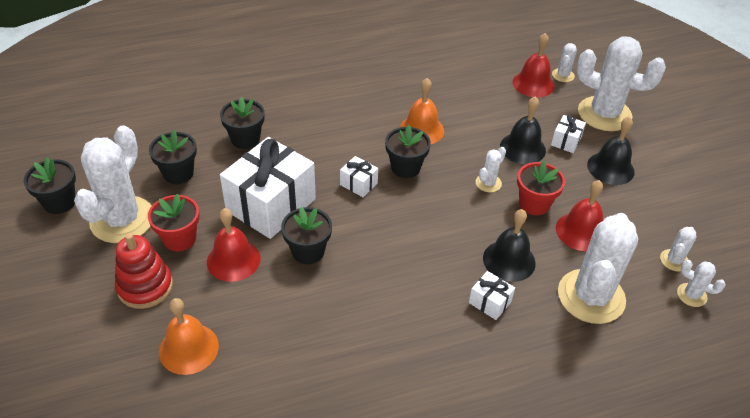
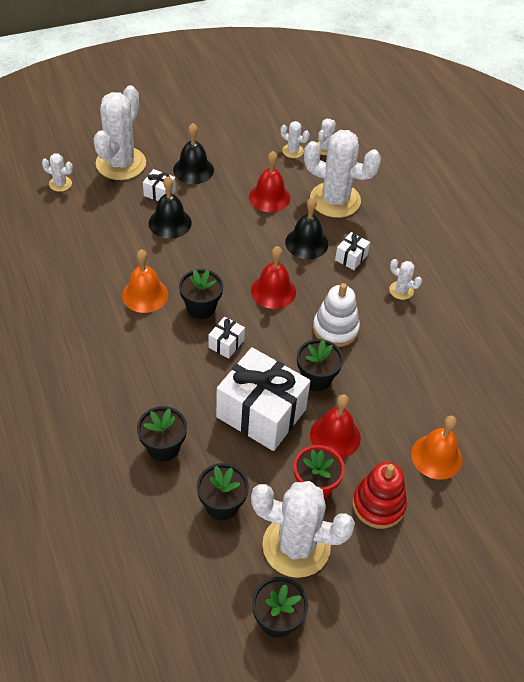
camera: 95 degrees left, 5 degrees up
(376, 275) = (335, 329): none -> white stacking toy
(488, 183) = (218, 249): white cactus -> white cactus (401, 290)
(533, 84) = (73, 206): red bell -> red bell (273, 291)
(534, 204) = (241, 222): red flower pot -> none

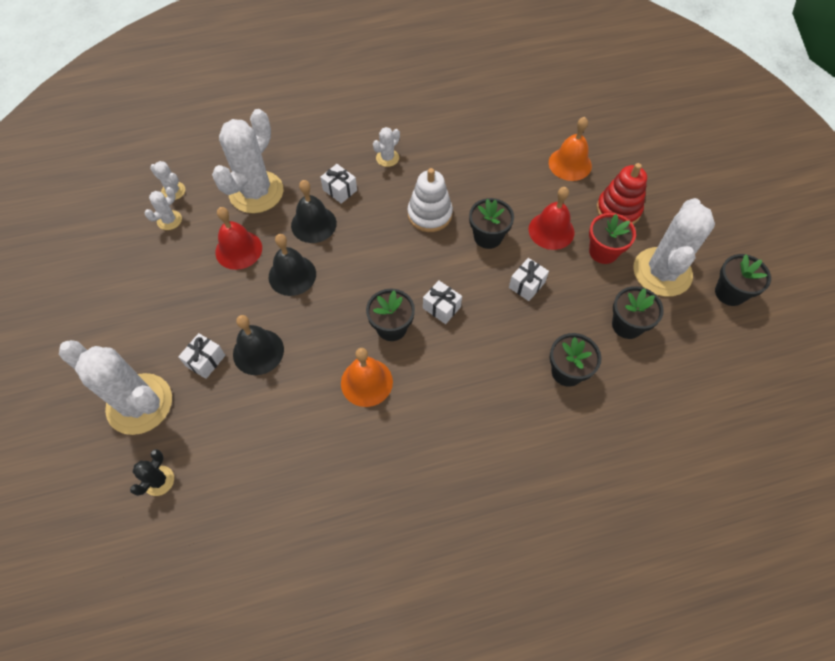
camera: 80 degrees left, 10 degrees up
(60, 184) = (159, 480): white cactus -> black cactus
(193, 170) = (174, 322): black bell -> black bell (292, 275)
(261, 413) = (526, 285): white gift -> white gift, size x0.43
(273, 291) = (376, 260): red bell -> none

